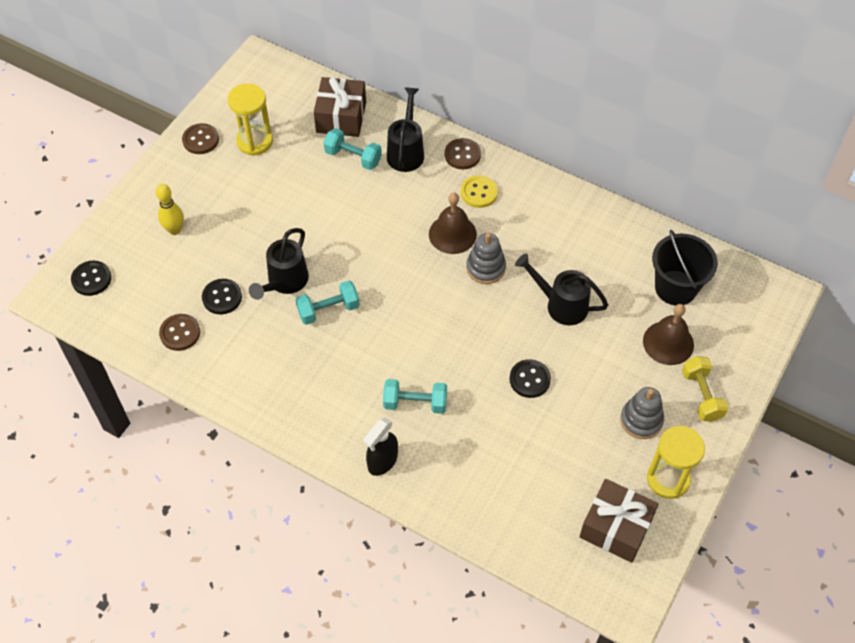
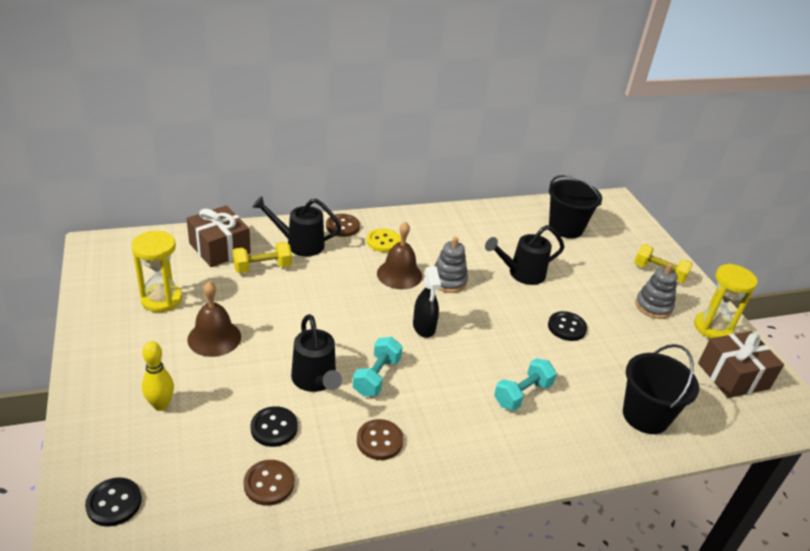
camera: 50 degrees left, 20 degrees down
(200, 140) = (105, 324): brown button -> brown button (379, 441)
(353, 157) = (262, 268): turquoise dumbbell -> yellow dumbbell
(382, 461) = (557, 451): black spray bottle -> black spray bottle (424, 327)
(406, 151) = (299, 244): black watering can -> black watering can turned 45 degrees counterclockwise
(487, 493) = (645, 416): none -> black bucket
(668, 343) = (604, 257): brown bell -> brown bell (214, 338)

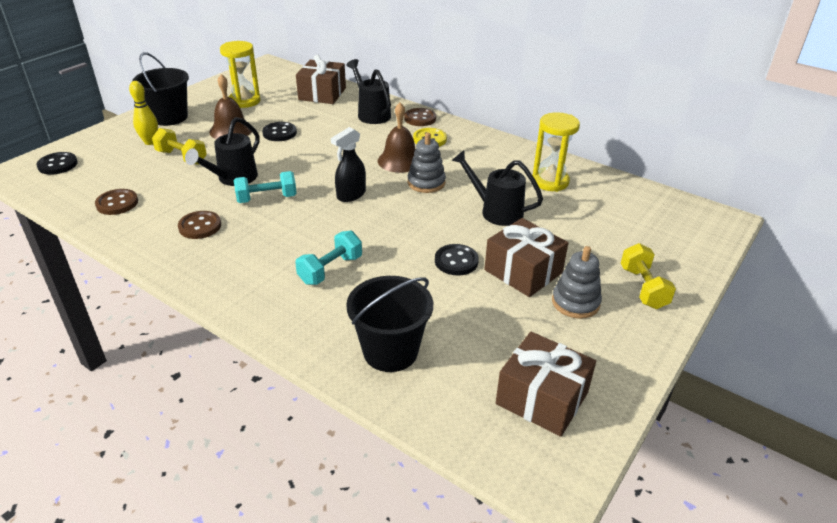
camera: 55 degrees right, 0 degrees up
(262, 268) = (324, 114): yellow dumbbell -> yellow dumbbell (181, 157)
(274, 428) = (170, 184): black button -> black button (279, 133)
(522, 394) = (330, 270): turquoise dumbbell -> turquoise dumbbell turned 60 degrees counterclockwise
(566, 228) = (612, 208): black bucket -> black bucket (169, 117)
(604, 306) = (523, 271): none -> brown gift
(712, 328) = (606, 356): yellow hourglass -> yellow hourglass (550, 181)

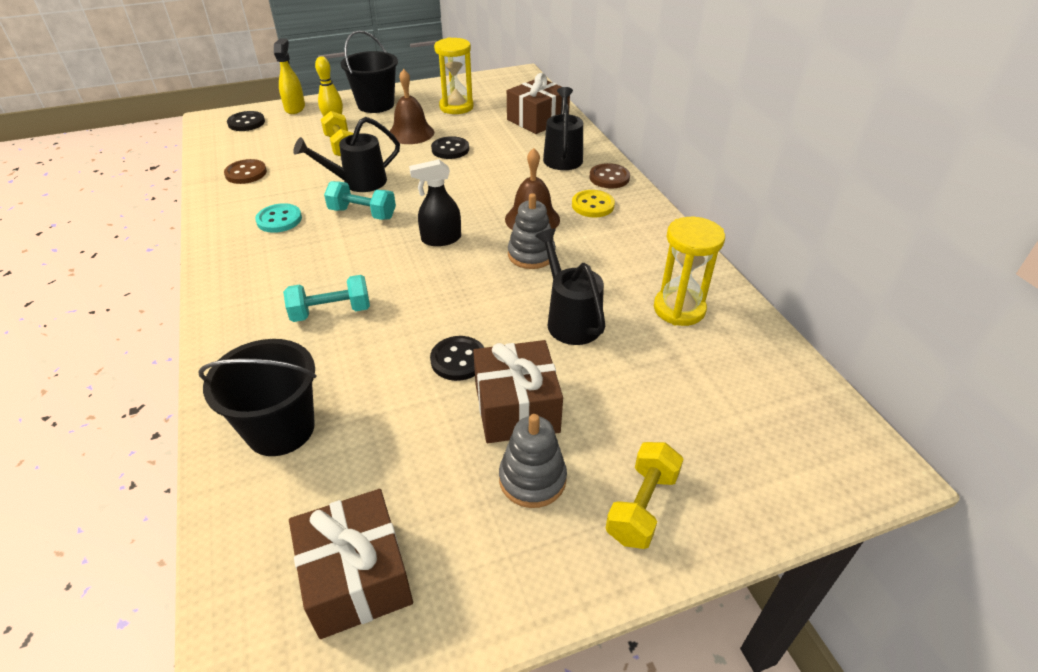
camera: 35 degrees right, 5 degrees up
(92, 140) = (295, 108): none -> yellow spray bottle
(200, 226) = (279, 220): brown button -> turquoise button

